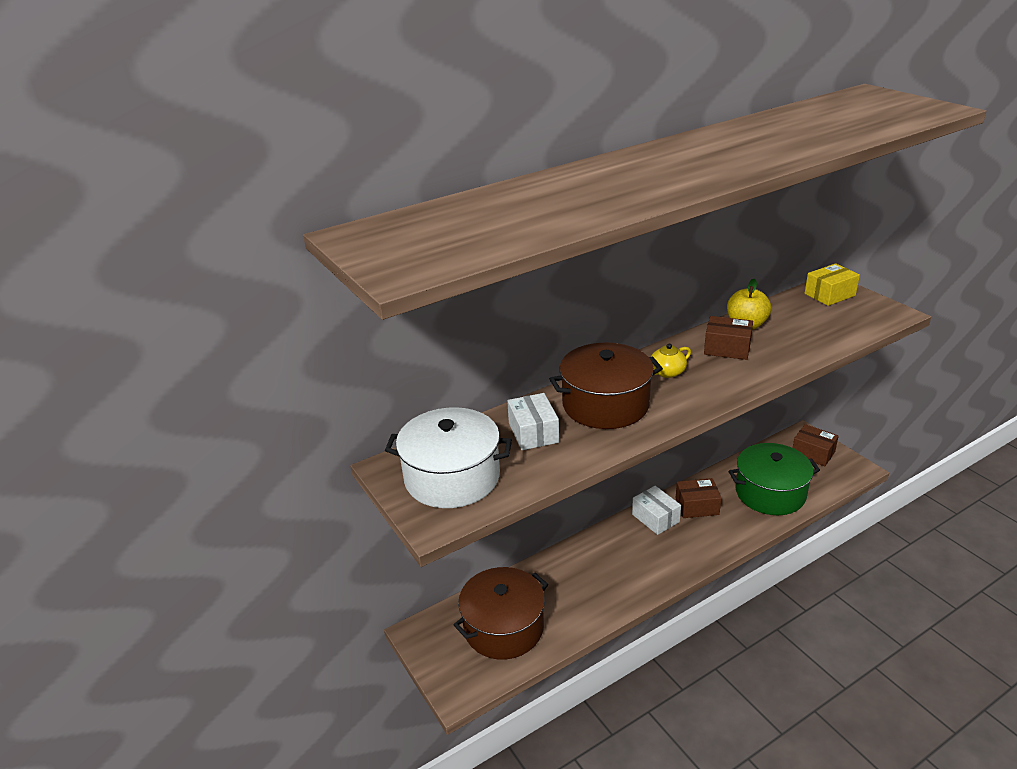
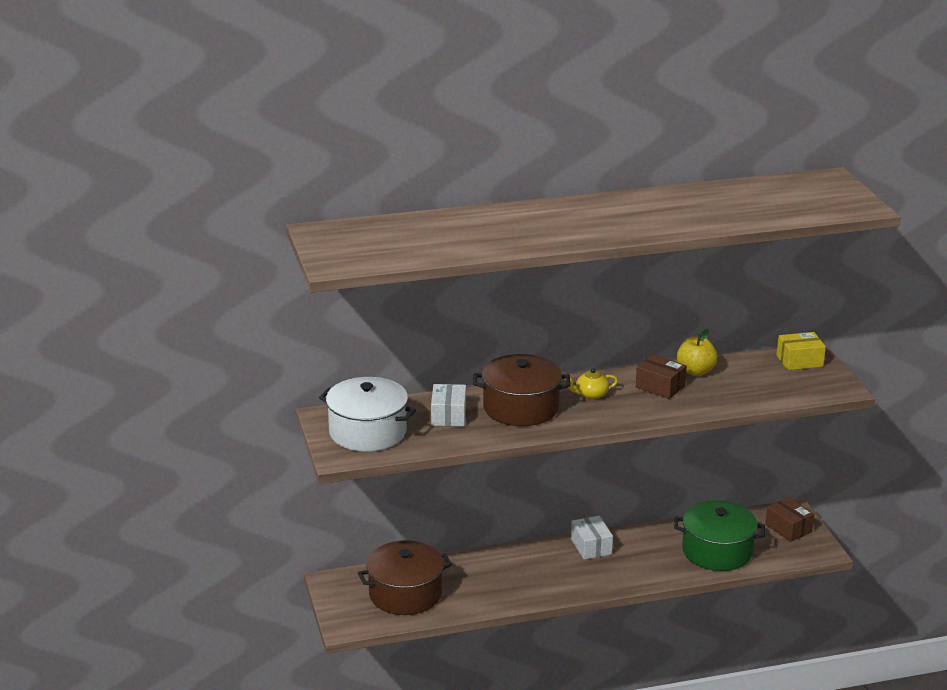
camera: 15 degrees right, 5 degrees down
(697, 506) = (637, 546): brown box -> none

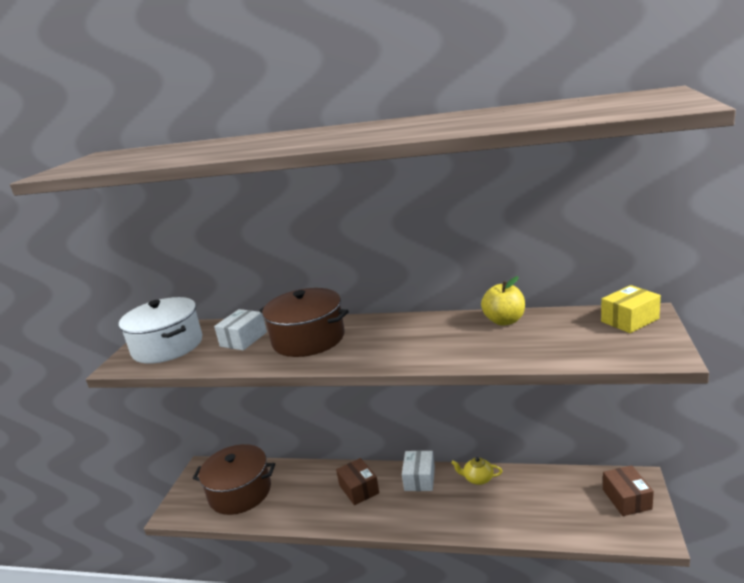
camera: 30 degrees right, 5 degrees down
(591, 394) = (382, 333): yellow teapot -> yellow teapot (478, 478)
(660, 386) = (455, 332): brown box -> brown box (359, 489)
(717, 551) = (536, 510): green pot -> none
(799, 361) = (629, 320): yellow box -> yellow box turned 45 degrees counterclockwise

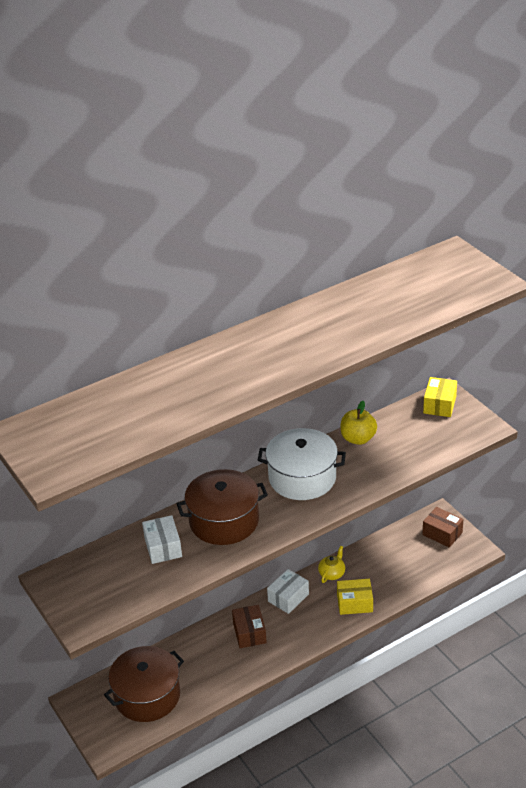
camera: 45 degrees left, 15 degrees up
(168, 346) = (96, 587): white pot -> white pot (302, 478)
(359, 489) = (249, 633): brown box -> brown box turned 60 degrees clockwise
(419, 478) = (288, 598): white box -> white box turned 75 degrees clockwise
(470, 515) = (354, 603): none -> yellow box
(478, 478) = (332, 573): yellow teapot -> yellow teapot turned 150 degrees clockwise

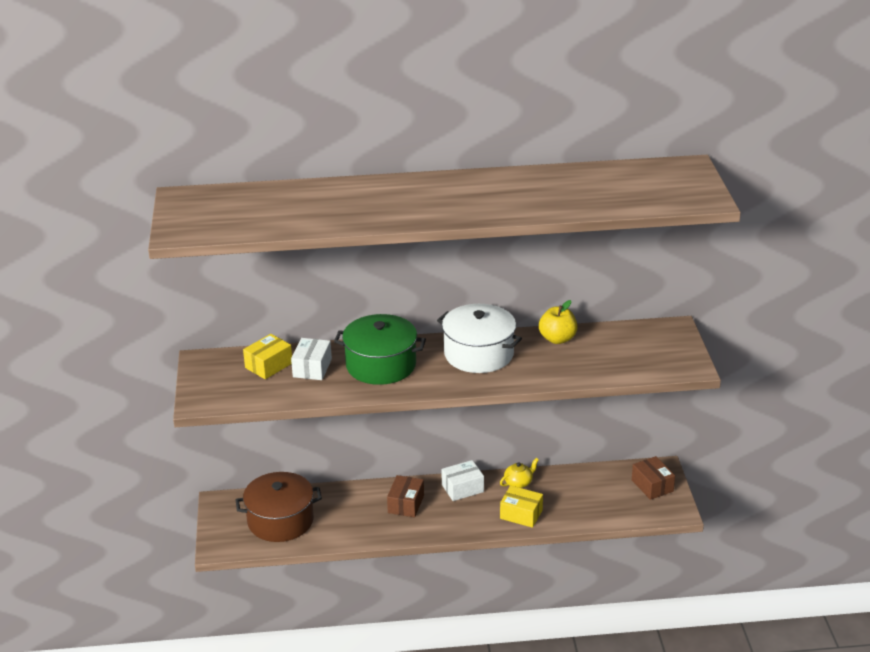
camera: 25 degrees right, 5 degrees down
(224, 521) = (381, 365): brown pot -> green pot
(439, 405) = (661, 335): yellow box -> yellow box (268, 365)

